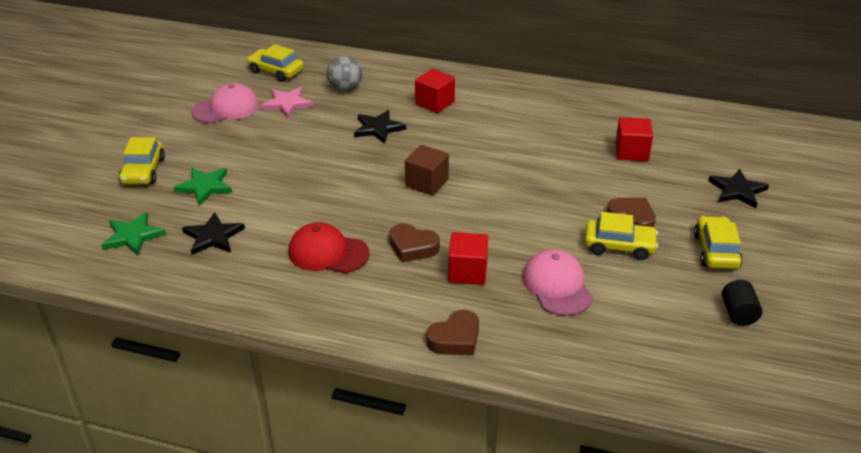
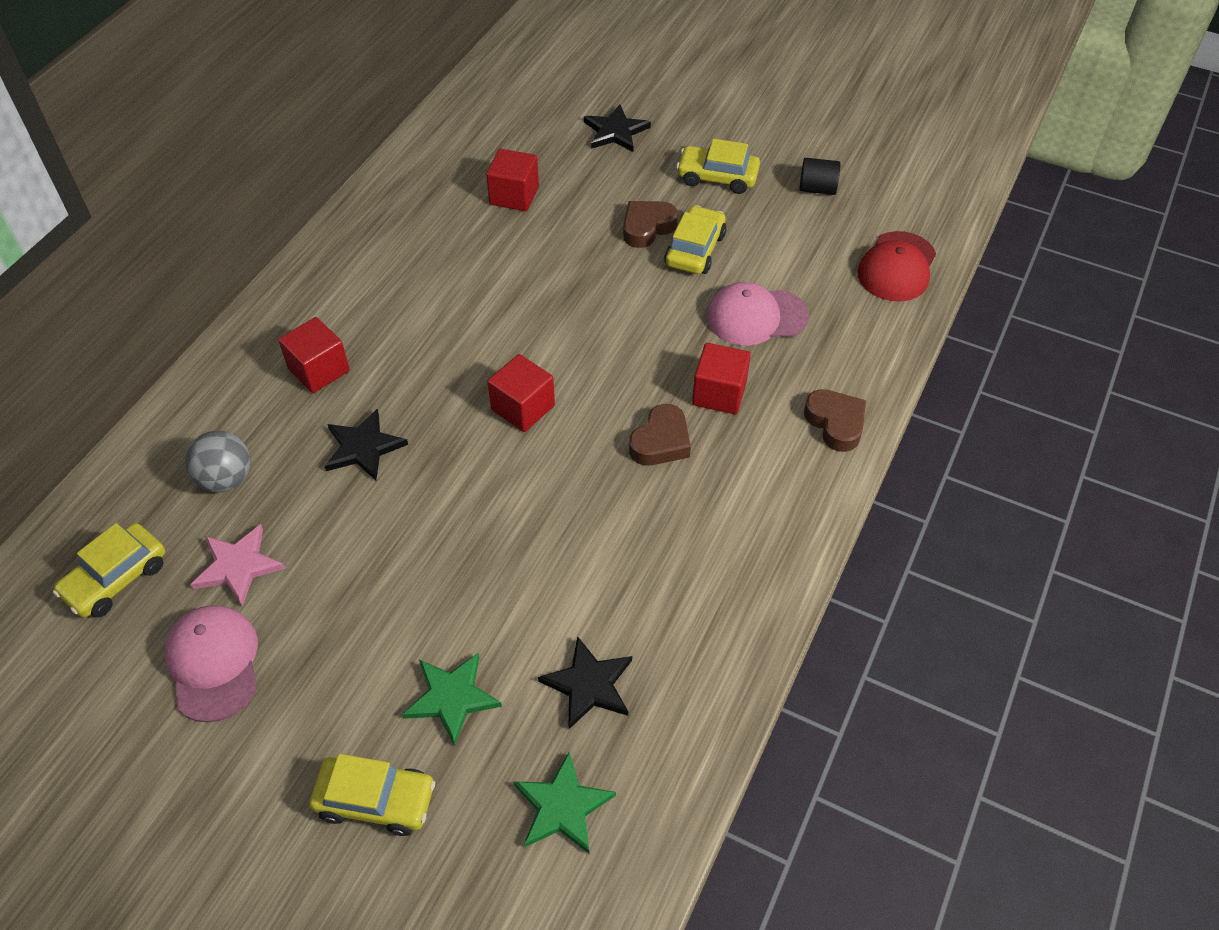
camera: 80 degrees left, 15 degrees up
(328, 253) = (655, 537): red cap -> red cap (897, 267)
(426, 183) = (523, 408): brown cube -> red cube

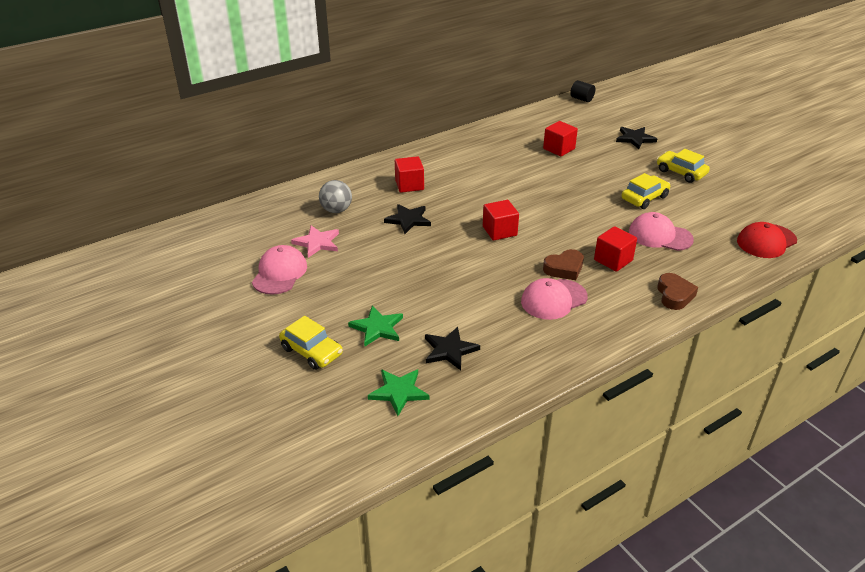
camera: 30 degrees right, 15 degrees down
(116, 578) = (262, 228): yellow car -> none
(647, 227) = (623, 181): brown heart -> none
(680, 510) = (553, 299): none -> pink cap
(817, 189) = (740, 194): black cylinder -> black cylinder (581, 99)

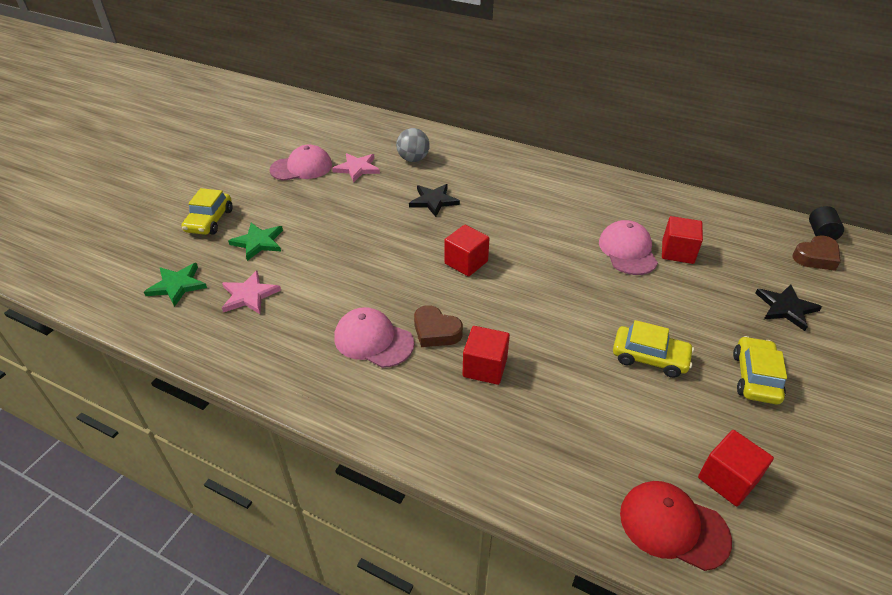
camera: 60 degrees right, 5 degrees up
(409, 185) = (492, 181): red cube -> red cube (727, 479)
(450, 350) = (249, 295): black star -> pink star
(660, 235) = (575, 396): pink cap -> pink cap (627, 251)
(674, 295) = (455, 446): brown heart -> brown heart (816, 257)

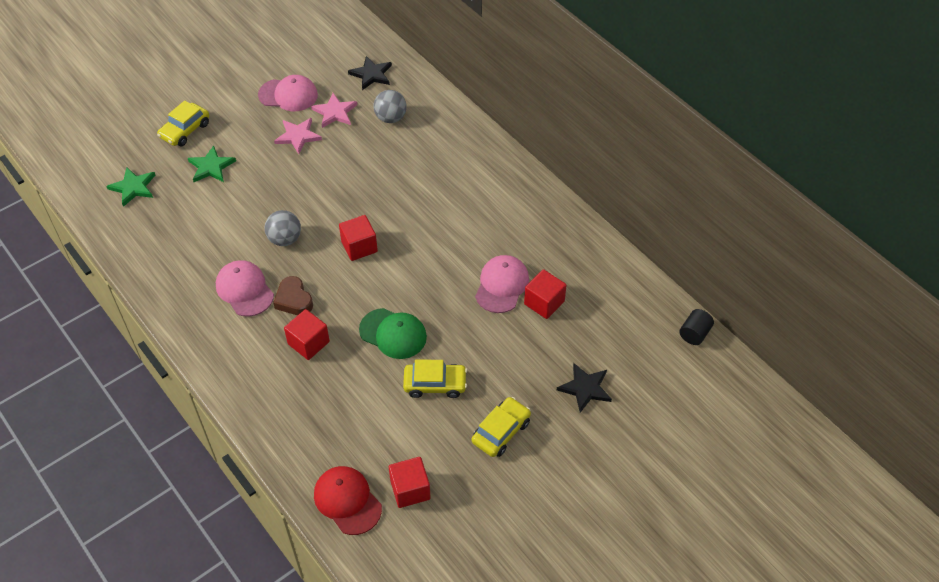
camera: 25 degrees right, 10 degrees up
(249, 295) = (179, 216): pink star -> pink star (298, 136)
(384, 280) = (285, 239): none -> grey ball
(433, 201) = (376, 173): black star -> black star (371, 74)
(565, 326) = (393, 334): none -> green cap
(649, 357) = (435, 384): yellow car -> yellow car turned 45 degrees counterclockwise
(816, 257) = (663, 354): brown heart -> none

